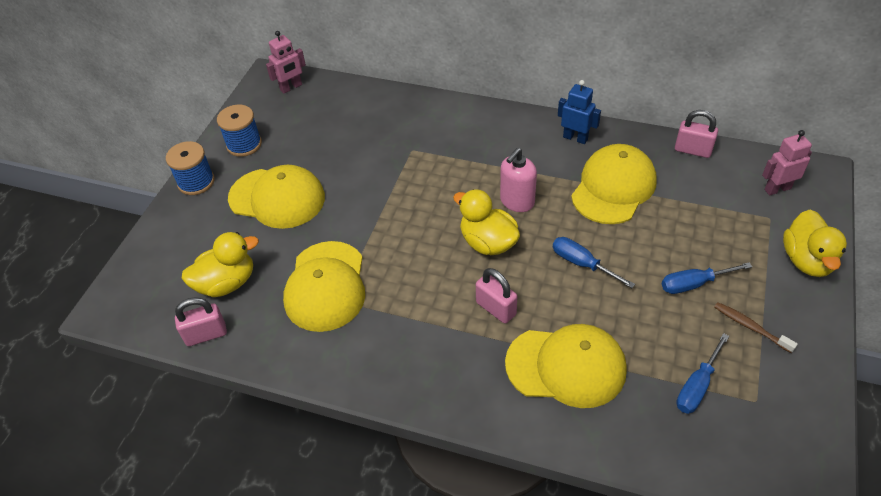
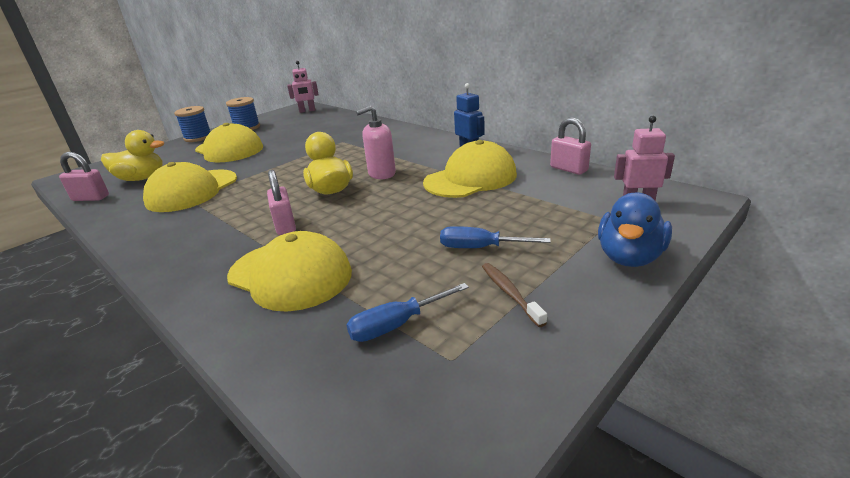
camera: 25 degrees right, 20 degrees down
(582, 264) = (389, 215): blue screwdriver -> none
(807, 260) = (629, 257): yellow duck -> blue duck

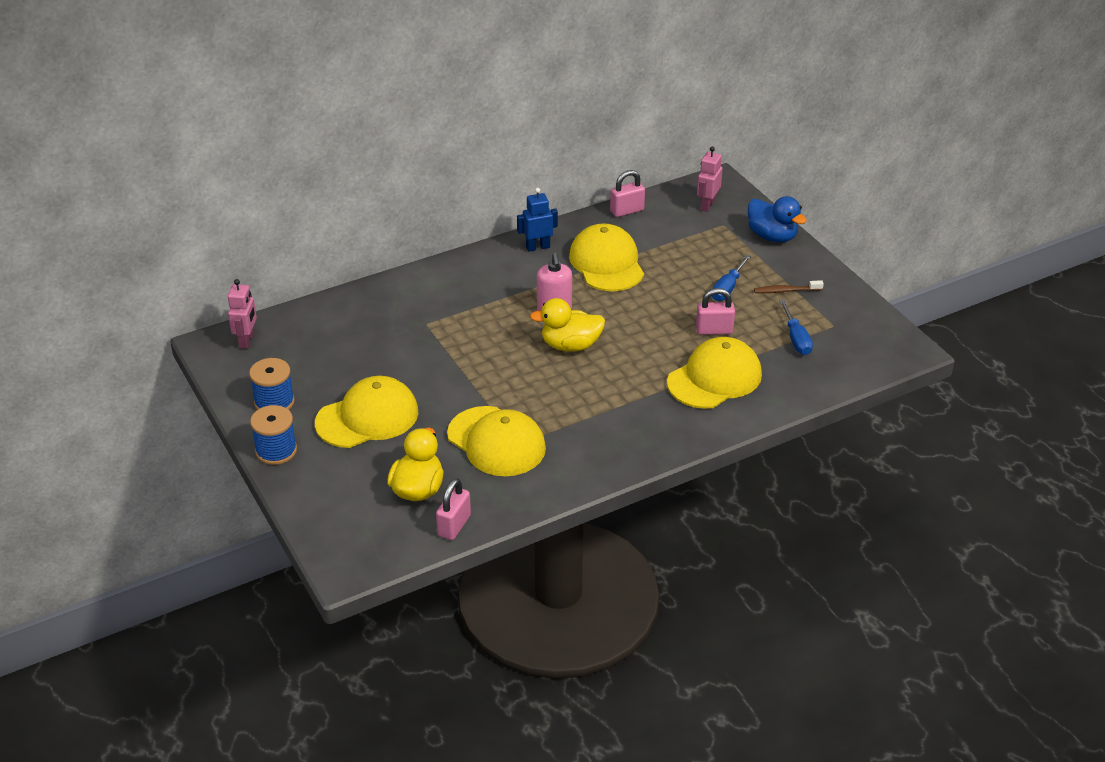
camera: 75 degrees left, 10 degrees up
(285, 225) = (630, 377): pink padlock -> pink padlock (714, 330)

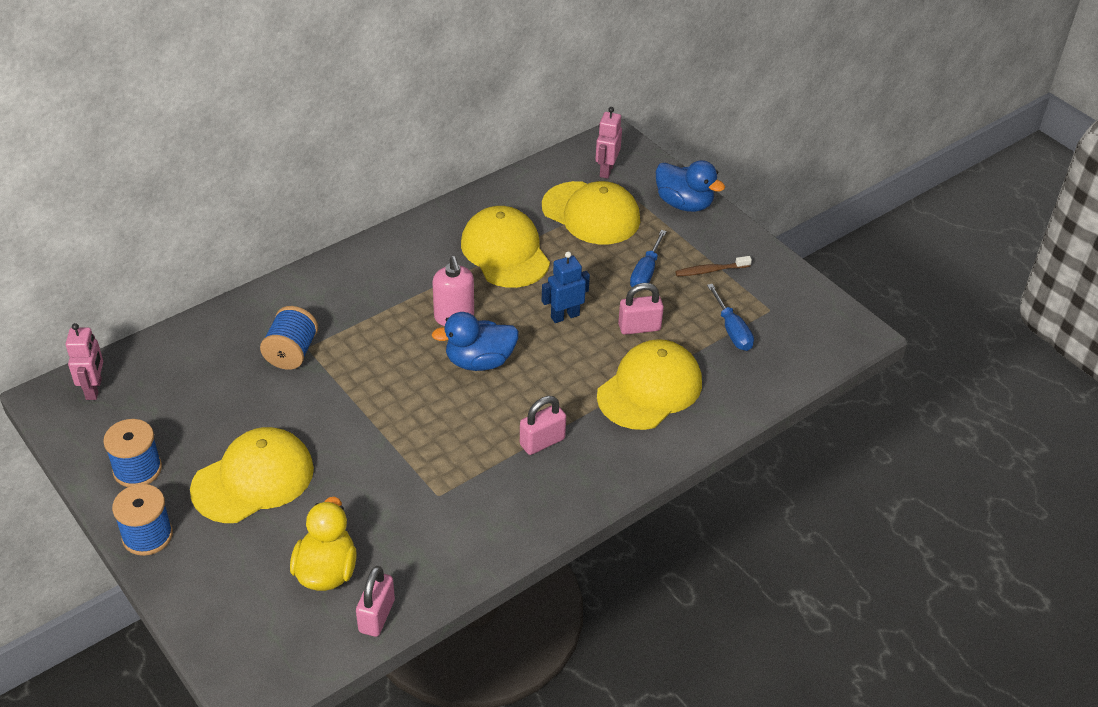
camera: 10 degrees left, 5 degrees up
(412, 327) = (291, 353): none -> blue spool
(496, 442) = (411, 497): yellow cap -> yellow cap (591, 213)
(537, 247) = (423, 237): blue robot -> blue robot (565, 316)
(570, 345) = (479, 361): yellow duck -> blue duck
(627, 211) = (518, 184): pink padlock -> pink padlock (542, 442)

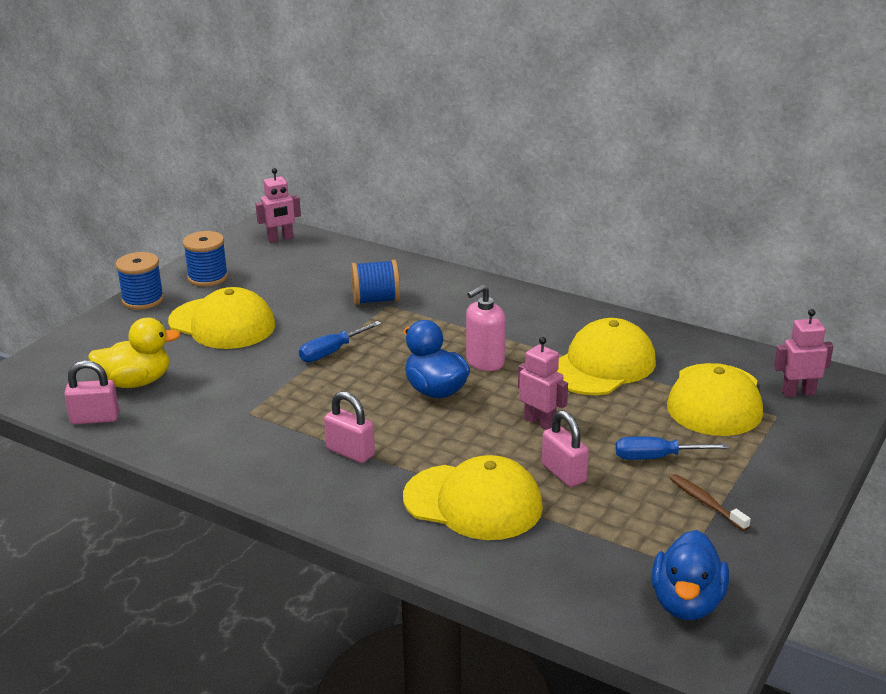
camera: 70 degrees right, 15 degrees down
(565, 316) = (540, 422): blue robot -> pink robot
(684, 204) = (803, 457): blue duck -> blue duck (687, 603)
(732, 330) = (617, 541): blue screwdriver -> blue screwdriver (332, 352)

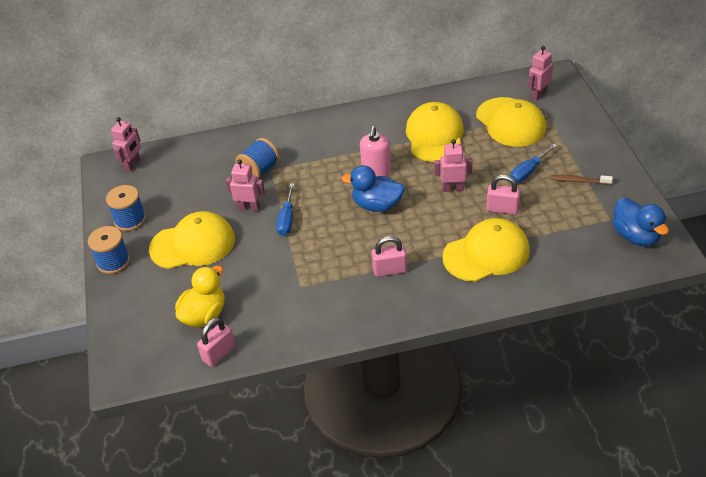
camera: 40 degrees left, 15 degrees up
(316, 323) = (249, 207): none -> pink robot

